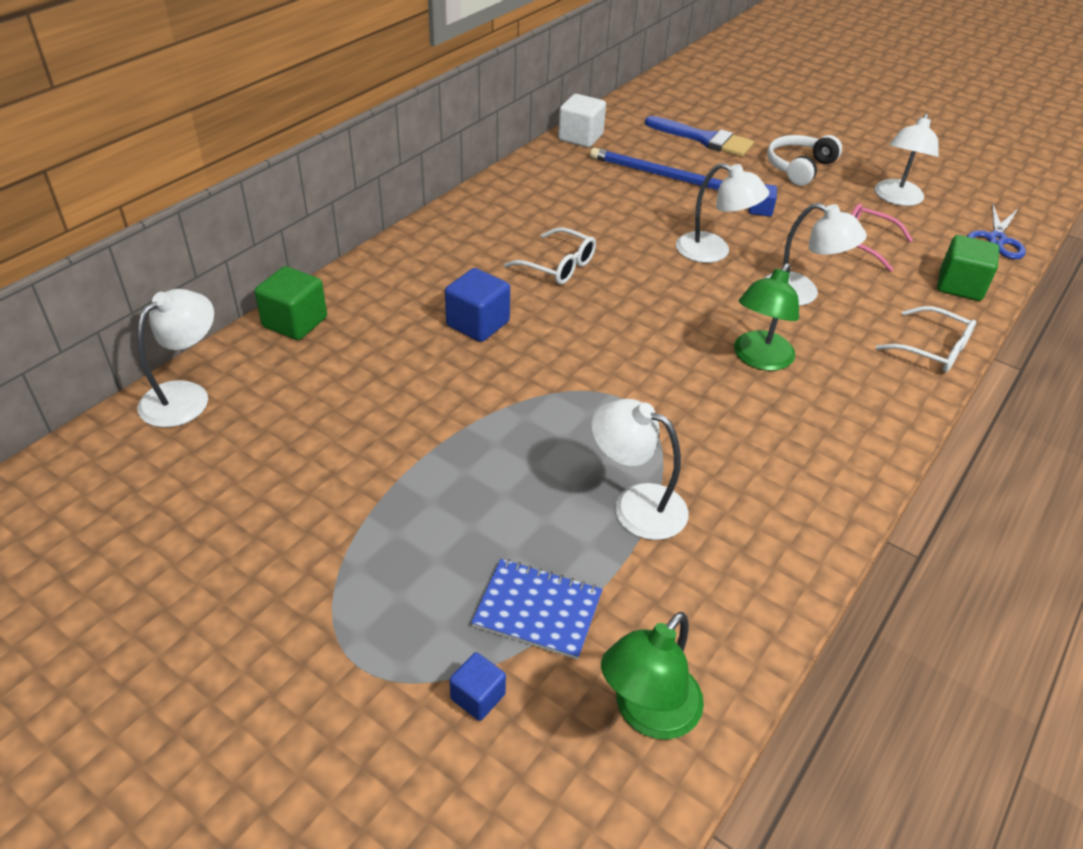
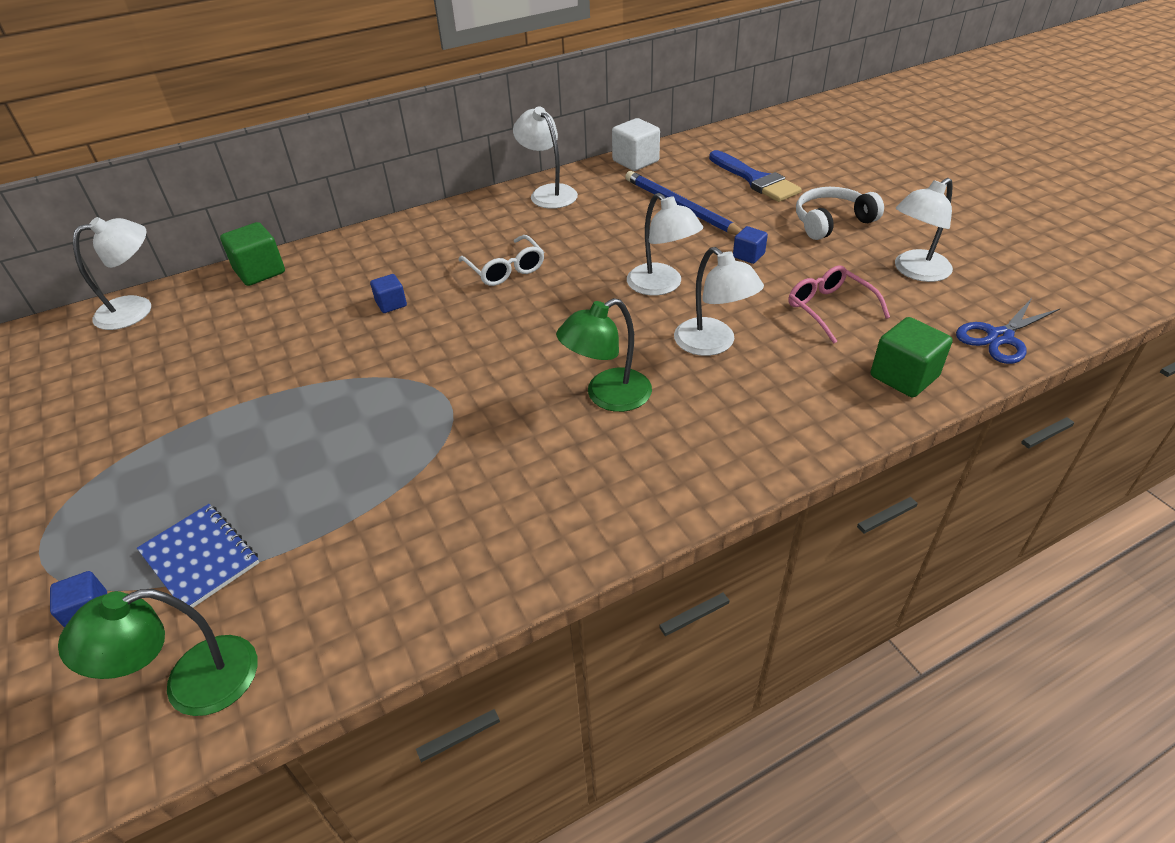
camera: 30 degrees right, 0 degrees up
(478, 324) = (391, 304): blue cube -> blue cube, size x0.59
(636, 505) = (364, 496): white lamp -> white lamp (548, 193)
(932, 349) = (805, 434): white glasses -> none

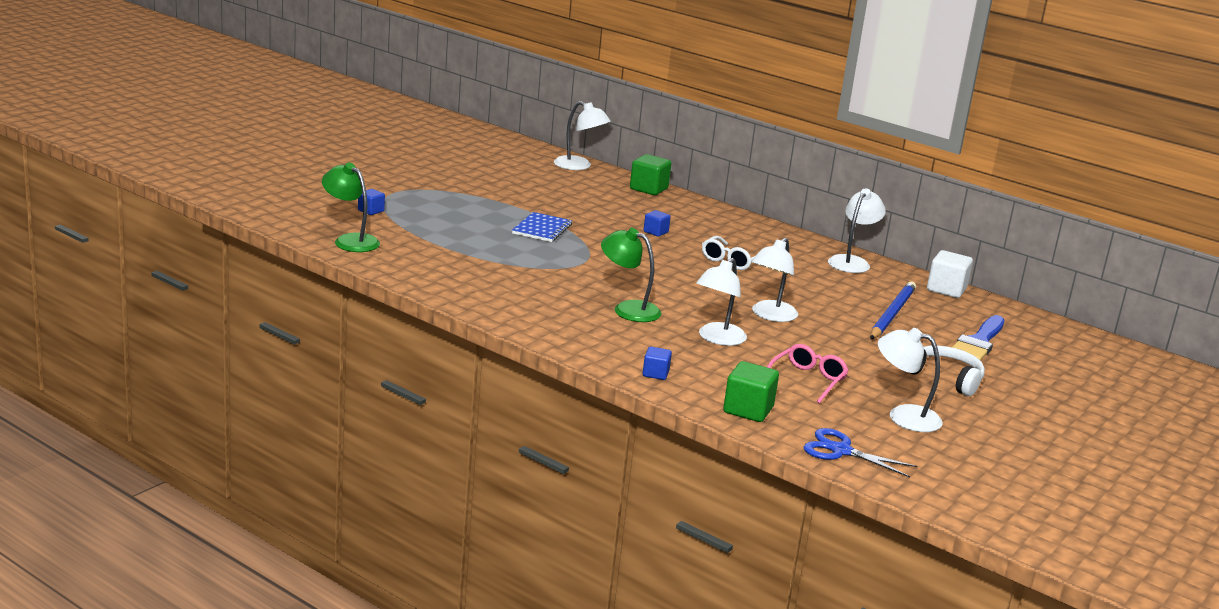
camera: 60 degrees right, 20 degrees down
(200, 558) = (417, 226): blue notebook -> blue notebook (542, 229)
(748, 255) = (849, 345): blue cube -> blue cube (655, 374)

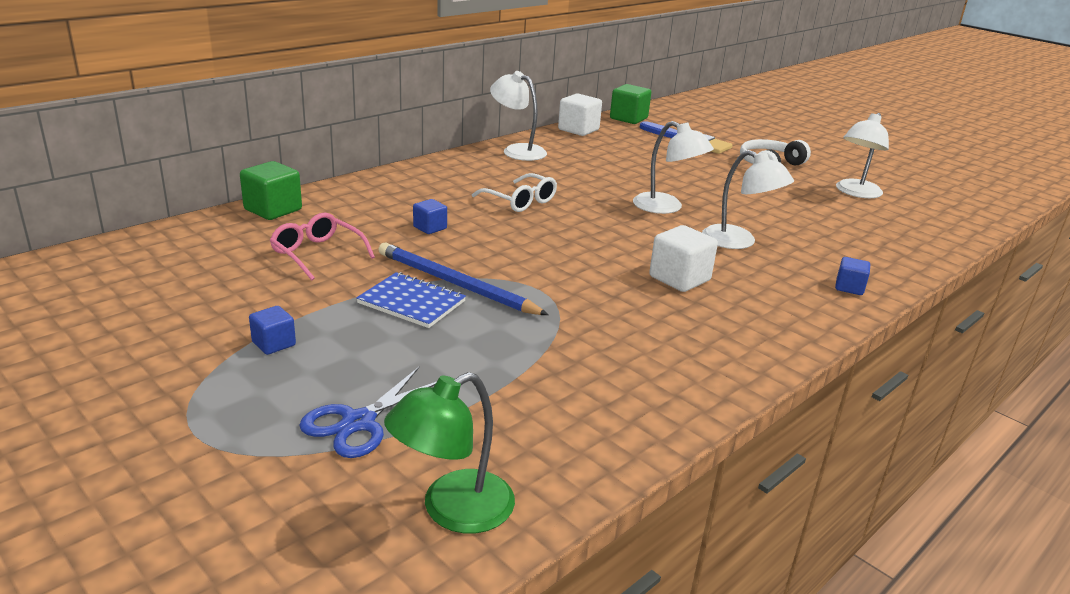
camera: 80 degrees left, 5 degrees up
(371, 211) = (293, 472): blue cube -> blue cube (274, 344)
(579, 166) = (154, 242): white lamp -> none
(628, 309) = (679, 278): green lamp -> white cube
(748, 410) = (898, 253): green cube -> green cube (628, 118)
(807, 380) = (811, 217): pink glasses -> pink glasses (317, 254)
(841, 451) = (945, 228): blue scissors -> blue scissors (358, 422)
(891, 314) = (642, 158): blue pencil -> blue pencil (456, 284)

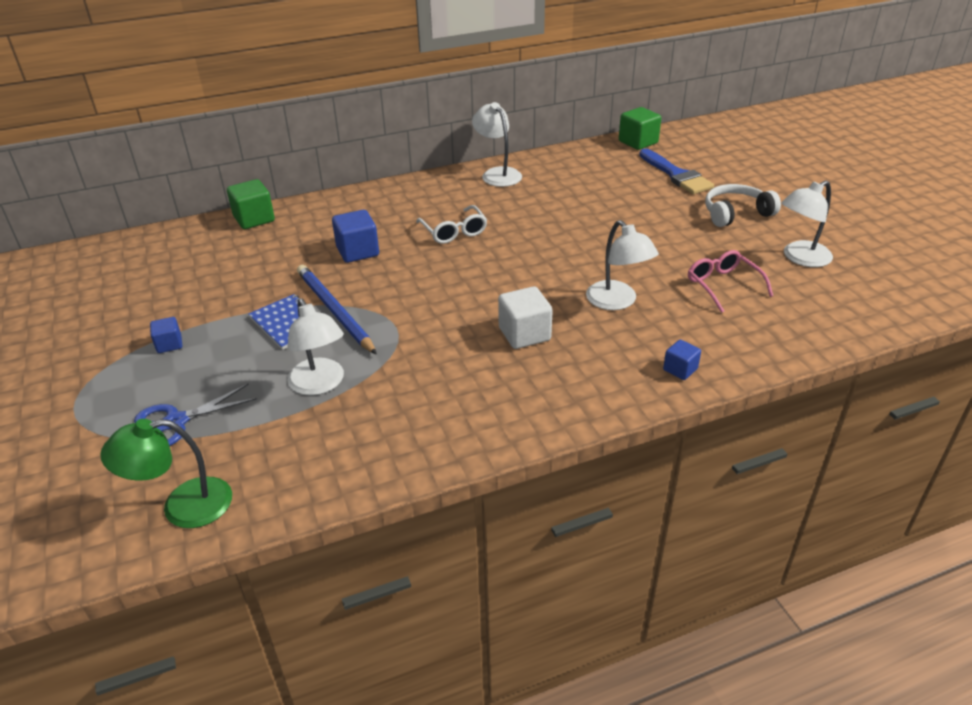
camera: 25 degrees right, 10 degrees up
(317, 254) = (255, 266): pink glasses -> pink glasses (723, 285)
(430, 228) = (357, 251): blue cube -> blue cube, size x1.70
(578, 130) = (575, 153): white cube -> none
(666, 207) = (582, 254): white lamp -> white lamp (320, 384)

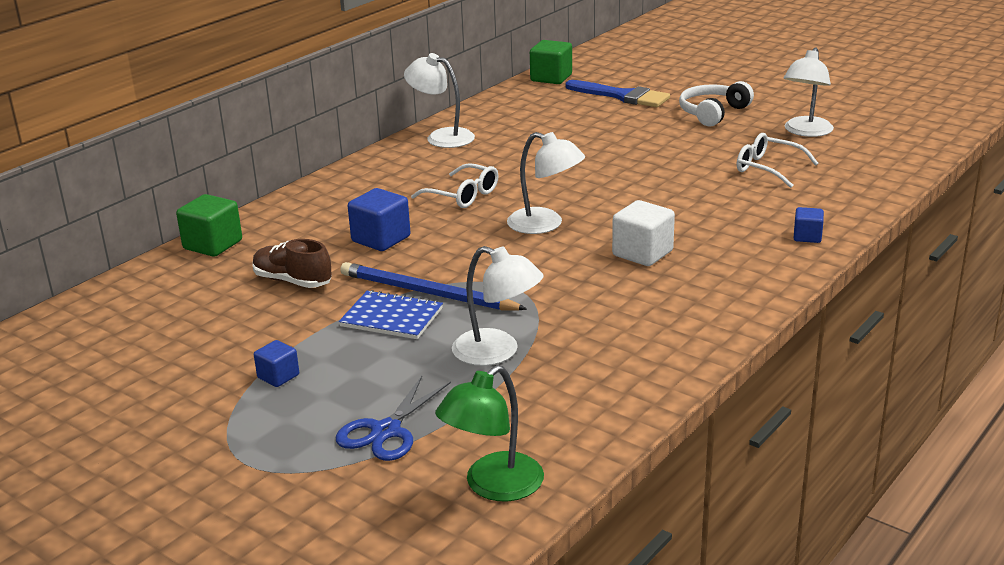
camera: 30 degrees left, 10 degrees down
(265, 267) = (293, 281): none -> brown shoe
(617, 302) = (694, 205): white lamp -> white lamp (545, 224)
(723, 285) = (768, 168): pink glasses -> white glasses

